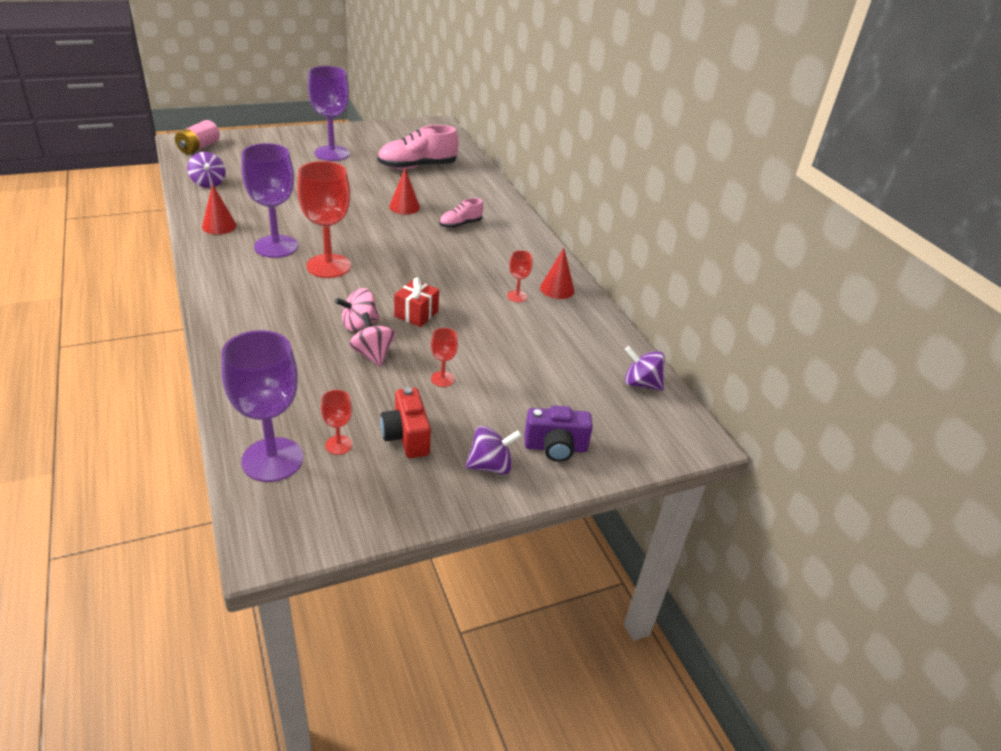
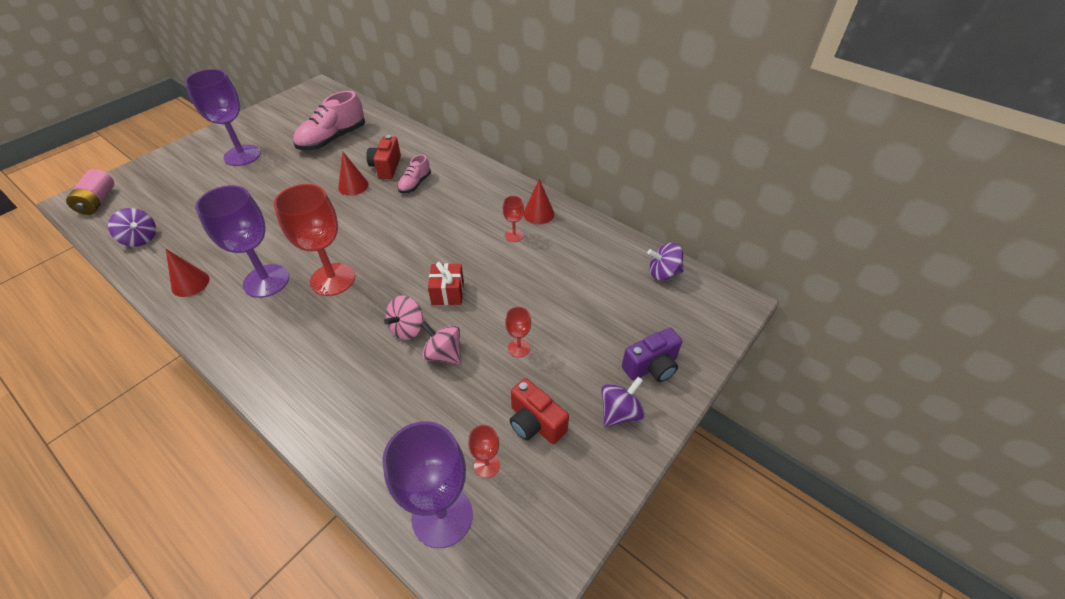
camera: 25 degrees left, 10 degrees up
(446, 203) = (386, 167): none -> red camera

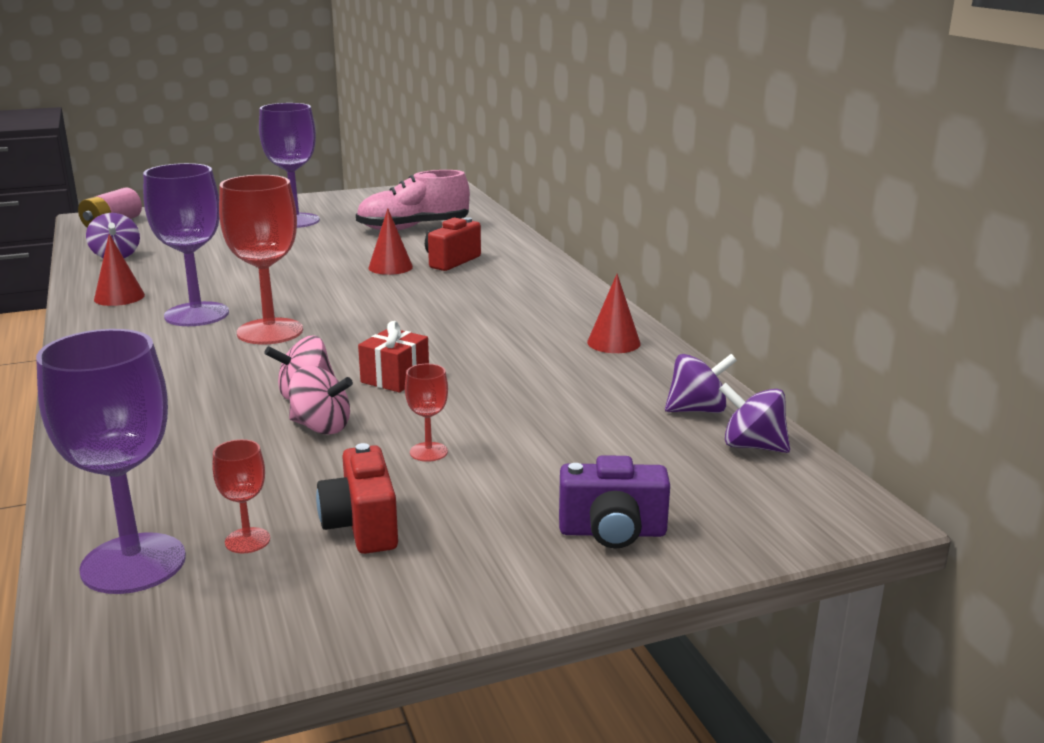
camera: 30 degrees right, 25 degrees down
(415, 184) = (470, 281): pink shoe -> none
(443, 354) = (321, 427): pink spinning top -> pink spinning top turned 135 degrees clockwise
(514, 235) = (551, 353): red goblet -> none
(619, 412) = (501, 560): purple spinning top -> purple spinning top (697, 410)

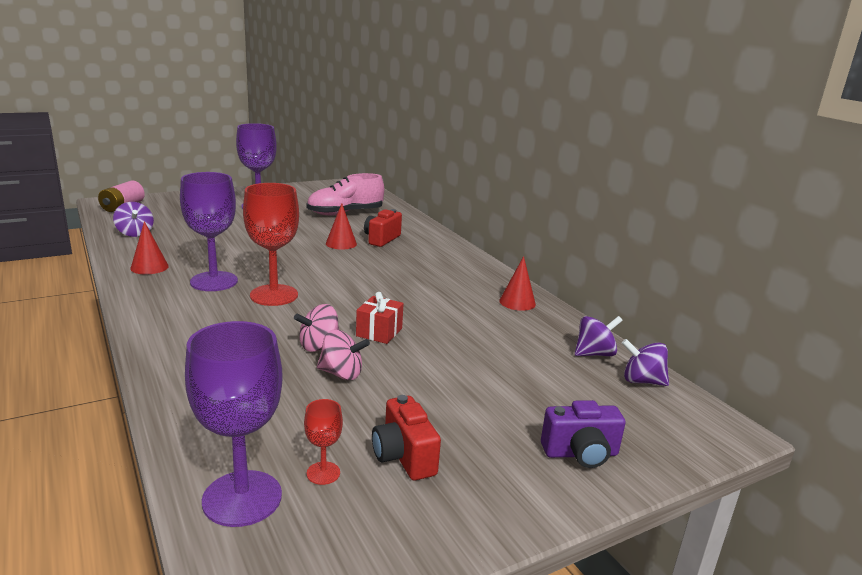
camera: 10 degrees left, 0 degrees up
(428, 452) = (427, 392): red goblet -> none

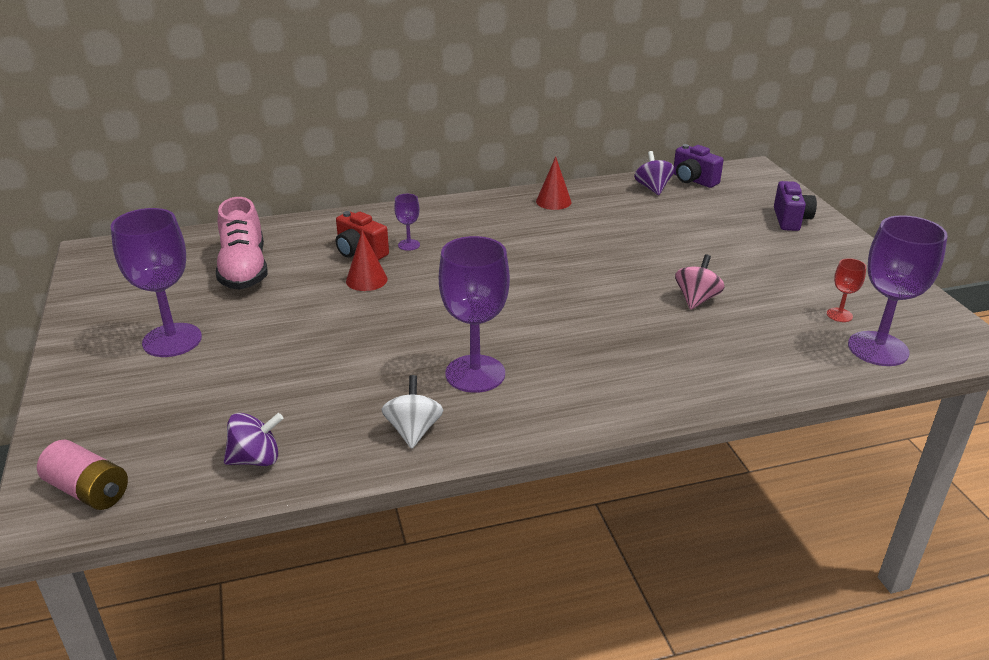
camera: 75 degrees left, 10 degrees up
(149, 267) = (413, 430): red cone -> white spinning top
(274, 295) = (523, 331): red goblet -> none
(319, 346) = (644, 308): pink spinning top -> none
(379, 332) = (615, 275): red gift -> none
(399, 252) = (409, 245): none -> purple goblet
(404, 457) = (811, 282): red camera -> none
(641, 381) = (693, 180): purple spinning top -> purple camera

